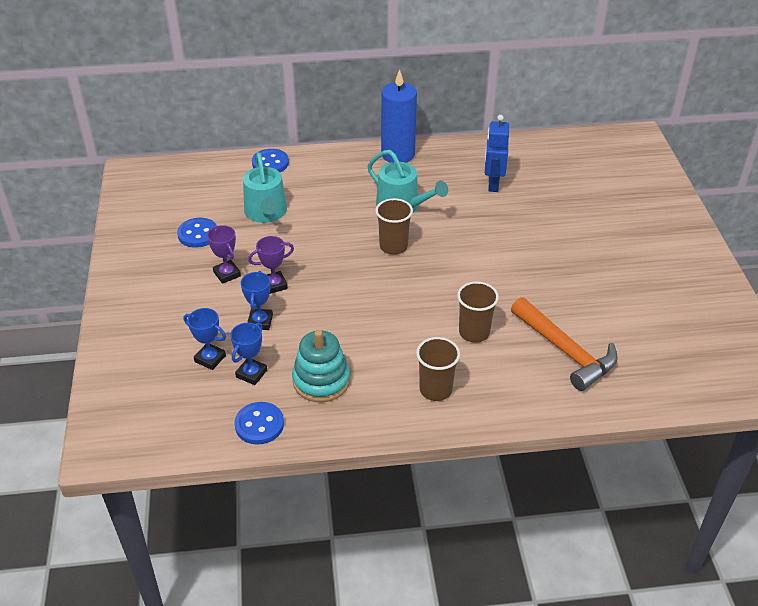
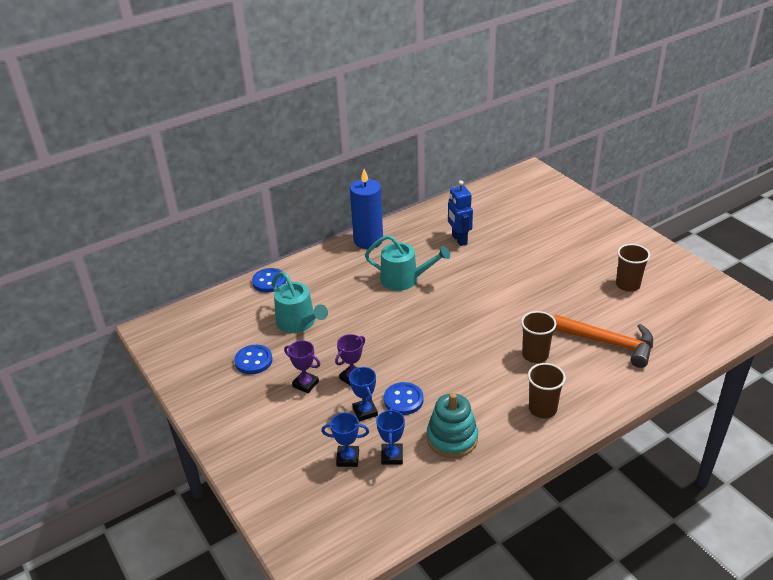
camera: 25 degrees left, 5 degrees down
(259, 424) = (431, 494): blue button -> blue button (403, 400)
(393, 246) = (422, 312): brown cup -> brown cup (627, 285)

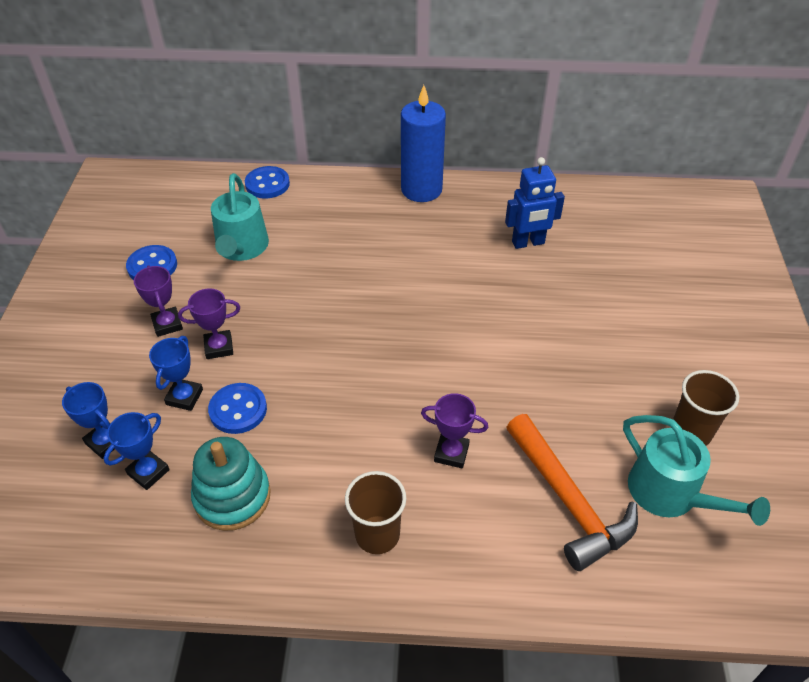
camera: 35 degrees right, 10 degrees up
(404, 279) = (407, 259): turquoise watering can -> turquoise watering can (670, 493)
(459, 239) = (528, 243): blue robot -> blue robot turned 120 degrees counterclockwise
(535, 355) = (451, 453): brown cup -> purple trophy

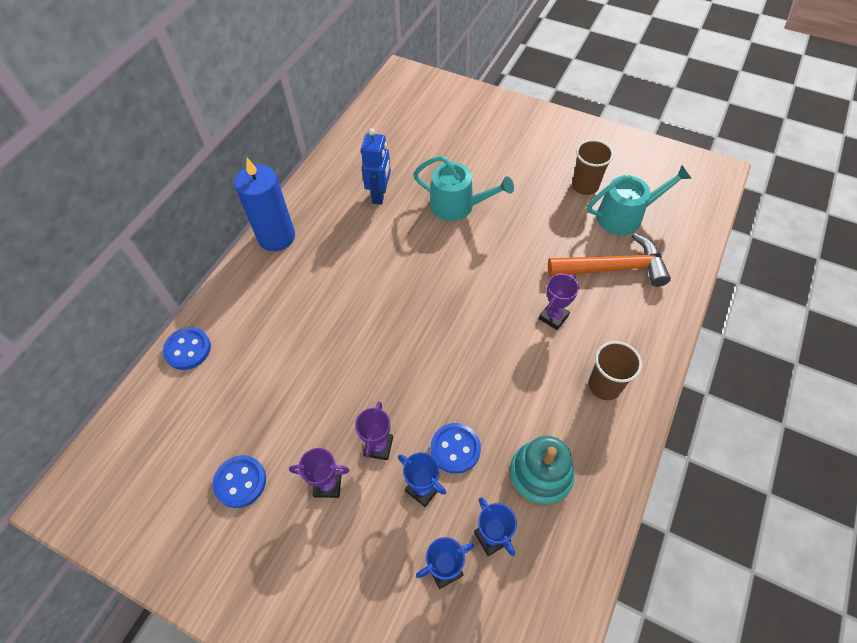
camera: 65 degrees left, 10 degrees up
(241, 248) = (263, 395): turquoise watering can -> turquoise watering can (457, 205)

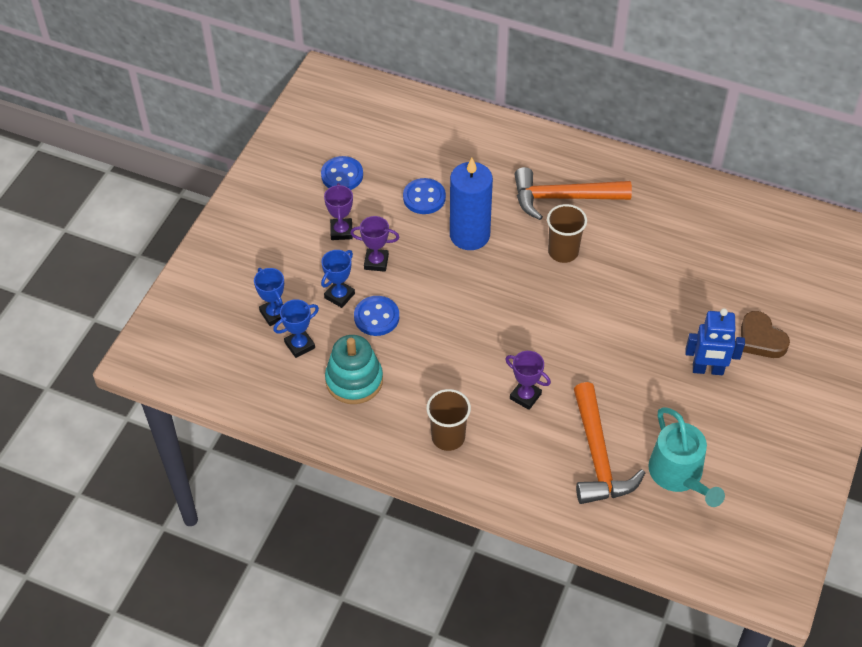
camera: 85 degrees right, 5 degrees down
(188, 349) = (460, 119): blue button -> blue button (424, 197)
(276, 237) = (596, 159): blue candle -> blue candle (469, 235)
(319, 267) = (563, 198): none -> orange hammer
(380, 195) = (669, 238): blue robot -> blue robot (707, 370)
(457, 205) = (666, 308): turquoise watering can -> none
(491, 151) = (761, 339): none -> brown heart
(585, 186) = (721, 435): brown cup -> brown cup (563, 252)

